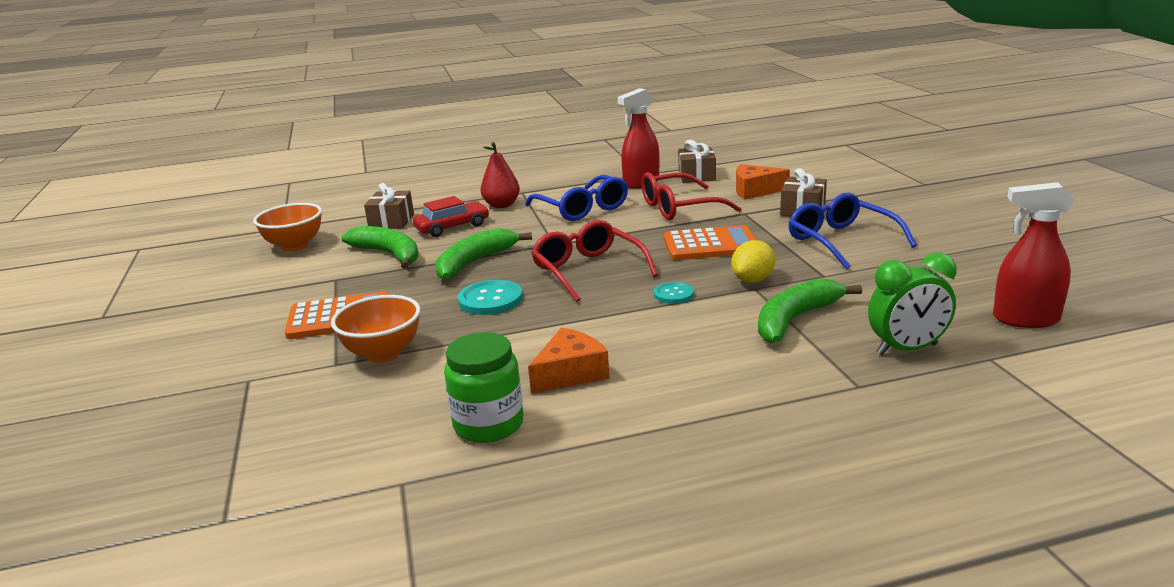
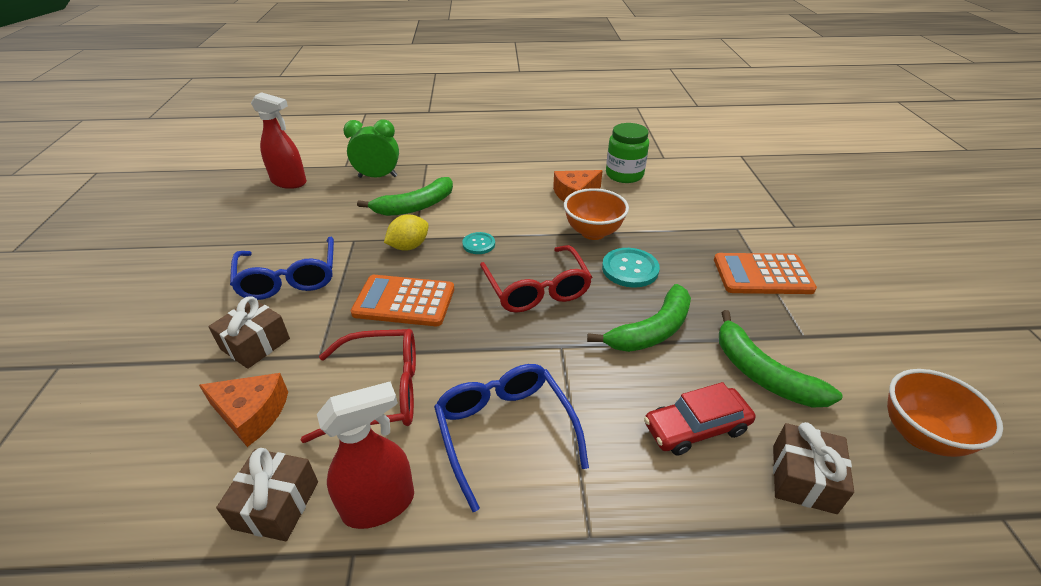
camera: 170 degrees left, 15 degrees up
(383, 353) = (705, 230): orange bowl -> orange bowl (593, 232)
(502, 205) = (626, 486): red pear -> none

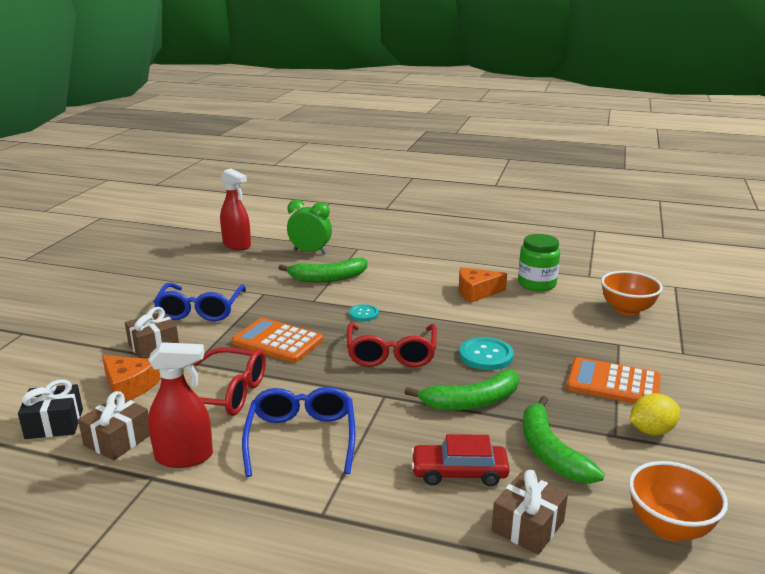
camera: 20 degrees right, 15 degrees down
(172, 505) = (54, 424): none -> black gift
(409, 246) = (304, 305): yellow lemon -> yellow lemon (651, 431)
(593, 232) = (472, 323): orange bowl -> orange bowl (627, 310)

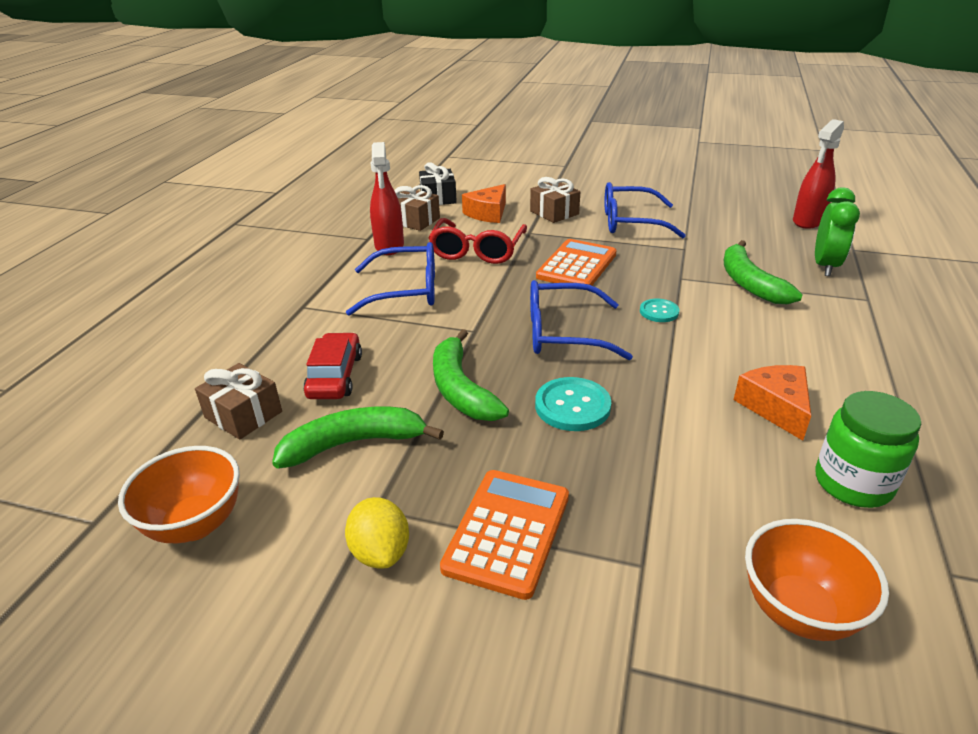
camera: 90 degrees right, 10 degrees up
(391, 354) = (563, 333): red glasses -> blue glasses

